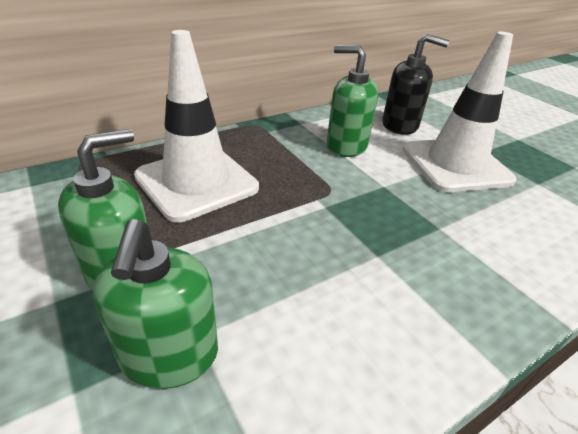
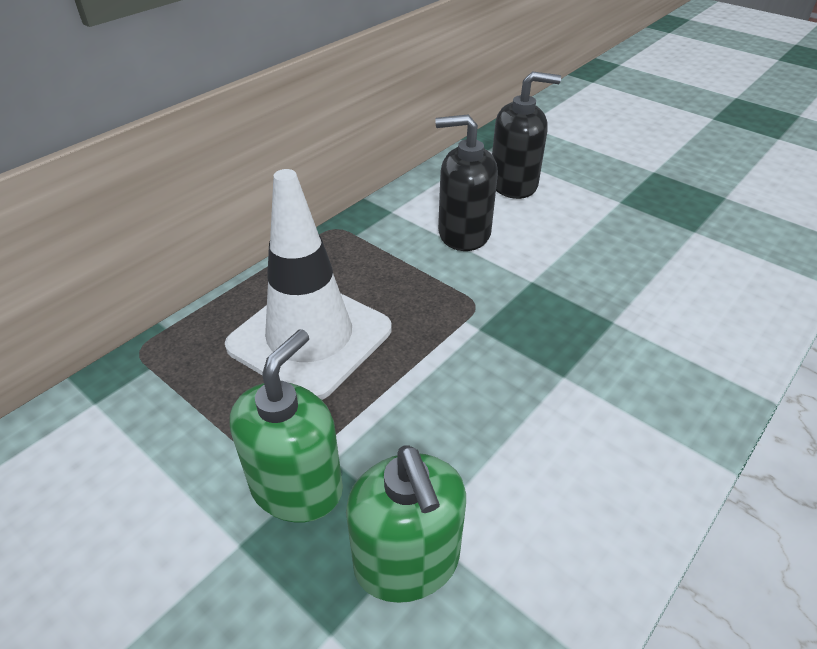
camera: 15 degrees left, 5 degrees up
(346, 146) = (463, 233): green soap dispenser -> black soap dispenser
(455, 165) = (599, 229): white traffic cone -> none

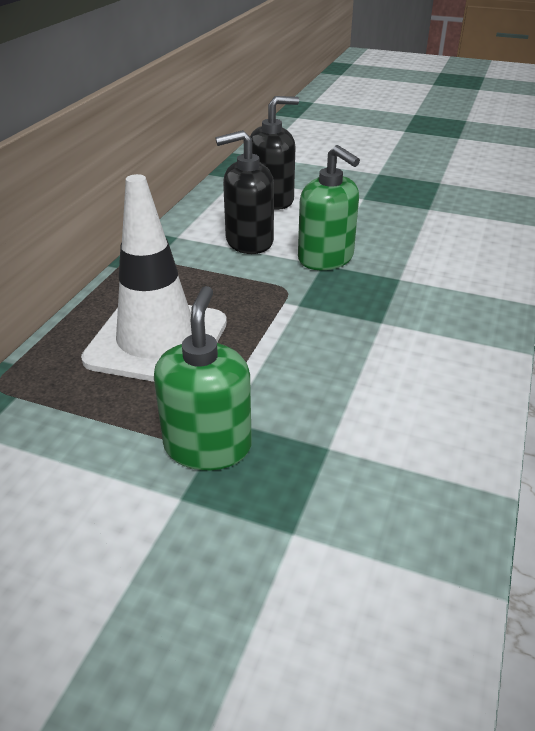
camera: 20 degrees left, 5 degrees down
(407, 562) = (327, 470): green soap dispenser -> green soap dispenser (326, 258)

